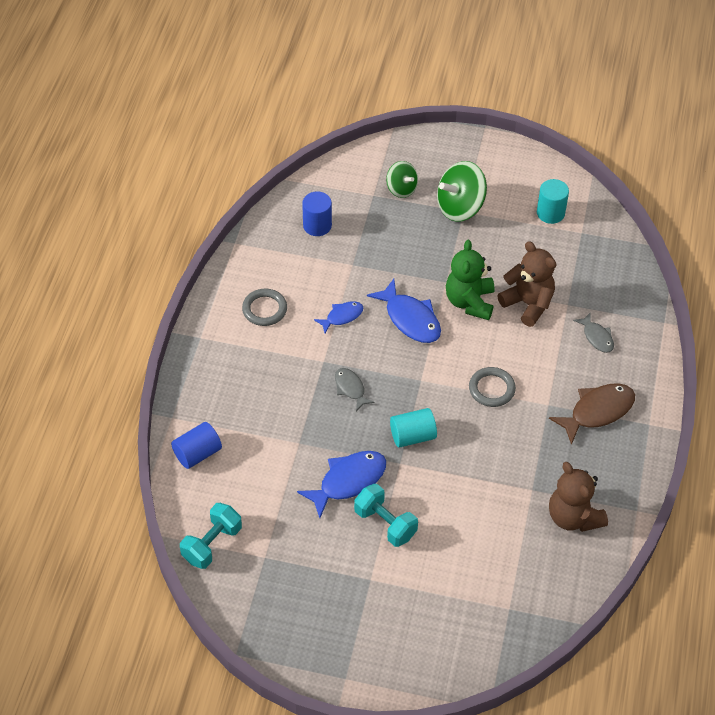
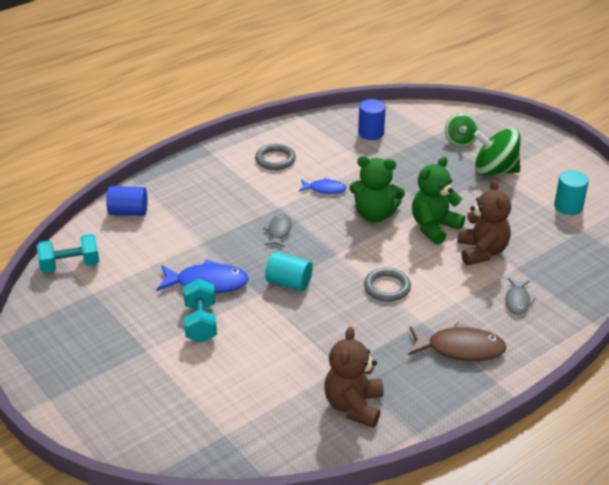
camera: 40 degrees right, 15 degrees down
(410, 319) = (374, 215): blue fish -> green teddy bear

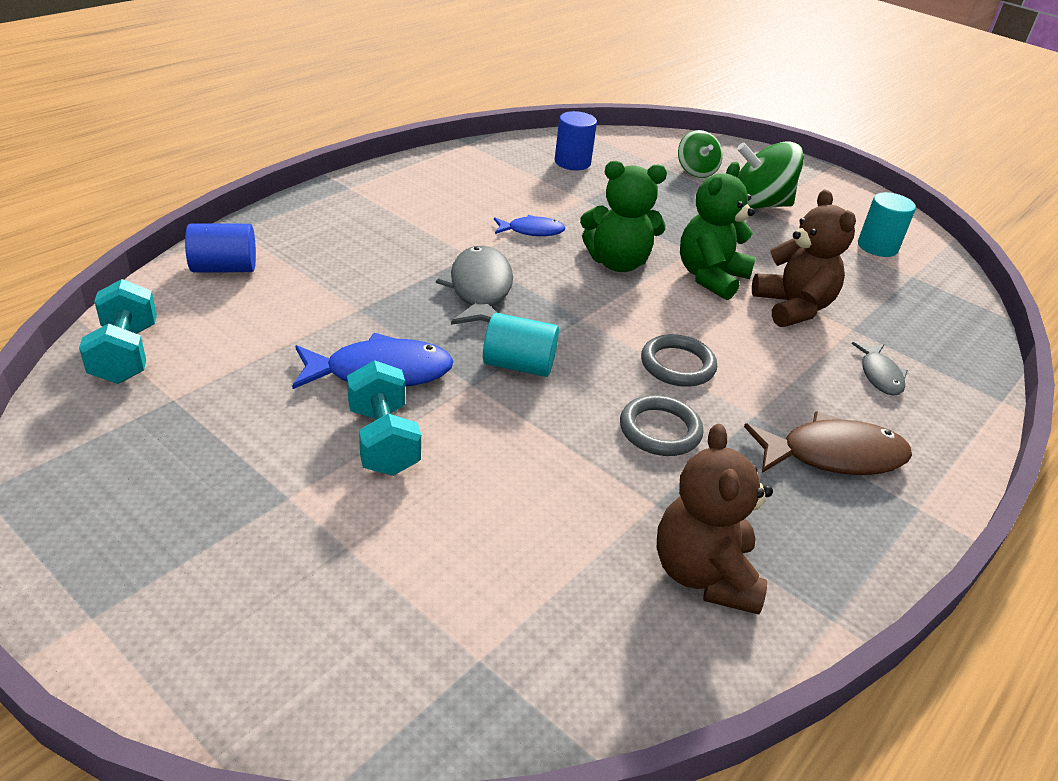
camera: 15 degrees left, 0 degrees up
(70, 265) = (125, 354): turquoise dumbbell -> turquoise dumbbell turned 75 degrees counterclockwise
(275, 159) = (446, 194): grey ring -> grey ring (660, 430)
(278, 231) = (479, 289): grey fish -> grey fish, size x1.72

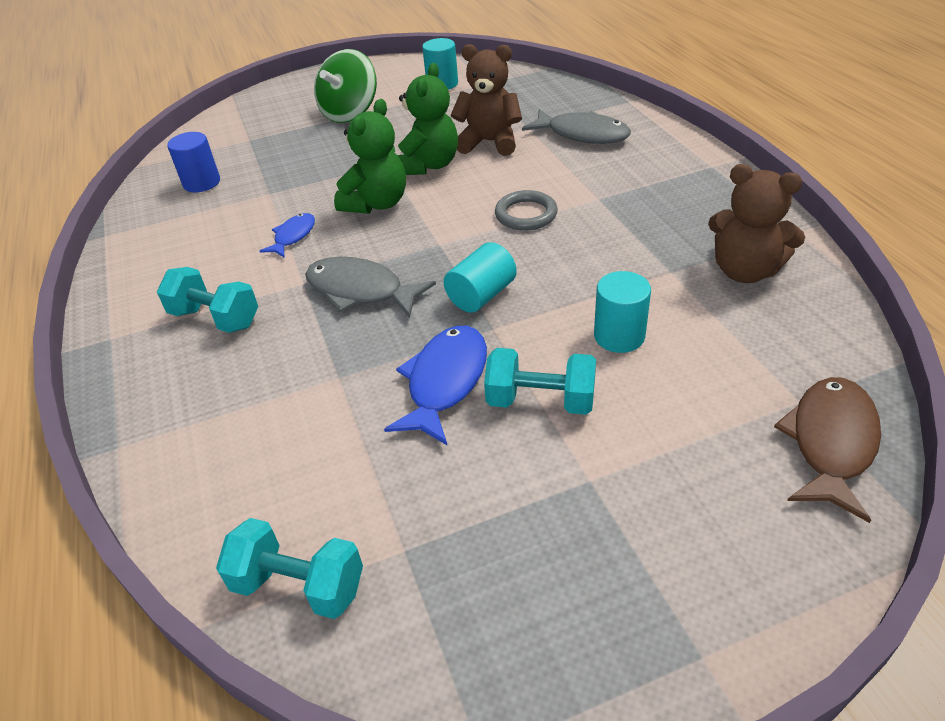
camera: 55 degrees left, 5 degrees up
(224, 268) = (189, 470): blue cylinder -> none
(398, 226) = (216, 318): none -> turquoise dumbbell
(511, 479) = (619, 336): none -> turquoise cylinder
(660, 430) = (595, 245): grey ring -> none
(696, 171) = (276, 125): green spinning top -> none
(710, 277) = (428, 165): green teddy bear -> green teddy bear turned 135 degrees counterclockwise
(833, 455) = (652, 180): brown fish -> brown fish (830, 443)
(880, 375) = (583, 134): grey fish -> grey fish, size x1.72

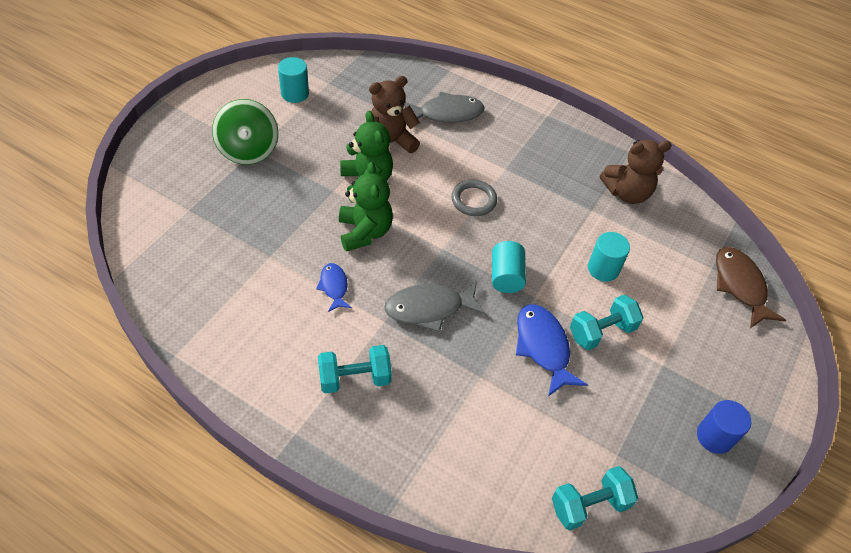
camera: 45 degrees left, 10 degrees up
(202, 183) = (199, 269): blue cylinder -> blue cylinder (714, 437)

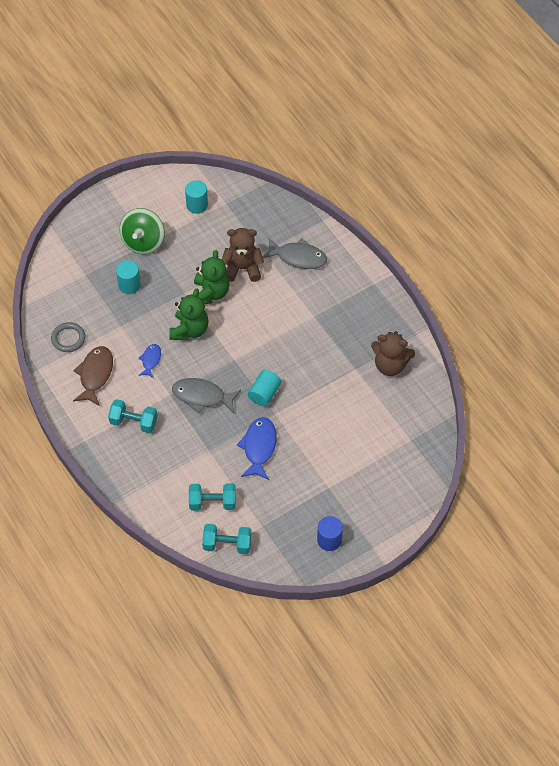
camera: 30 degrees right, 5 degrees up
(473, 200) = (276, 332): grey ring -> grey ring (68, 338)
(601, 331) = (303, 452): turquoise dumbbell -> turquoise dumbbell (212, 502)
(603, 269) = (333, 412): turquoise cylinder -> turquoise cylinder (129, 285)
(740, 286) = (421, 458): brown fish -> brown fish (95, 374)

